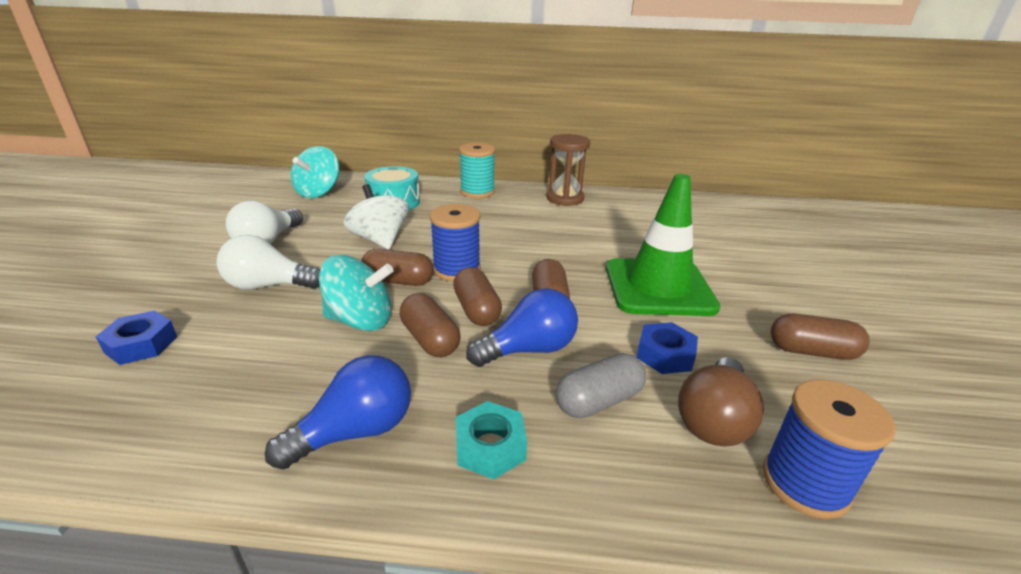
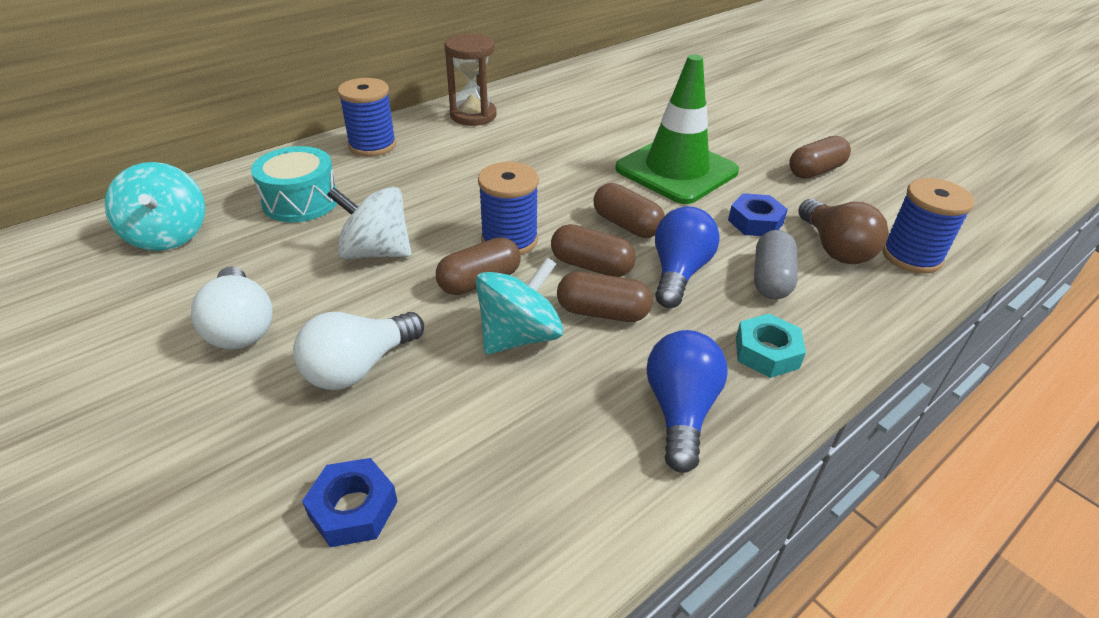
camera: 45 degrees left, 10 degrees up
(477, 192) = (372, 145): turquoise spool -> blue spool

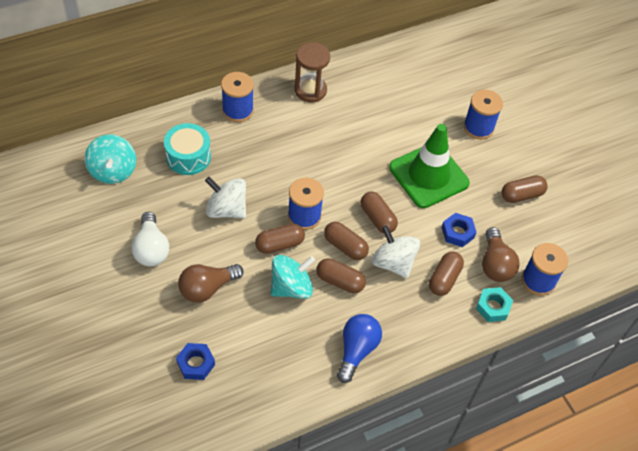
camera: 10 degrees right, 15 degrees up
(359, 367) = (207, 288): white light bulb -> brown light bulb
(678, 273) = (393, 262): blue light bulb -> white spinning top
(714, 119) = (478, 127): none -> blue spool
(766, 352) = (416, 327): turquoise nut -> turquoise nut (493, 307)
(770, 279) = (444, 279): grey capsule -> brown capsule

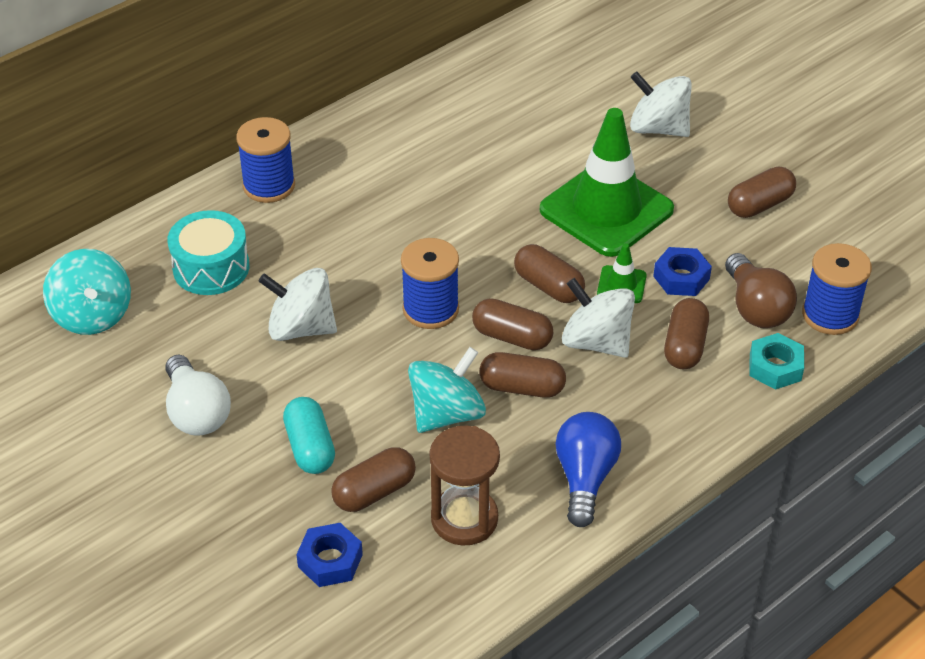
camera: 10 degrees left, 10 degrees down
(207, 288) = (310, 447): brown light bulb -> turquoise capsule
(279, 244) = (405, 358): brown capsule -> brown capsule (374, 492)
(310, 90) = (376, 133): brown hourglass -> brown hourglass (464, 519)
(420, 228) = (621, 285): none -> green traffic cone
(478, 127) = (658, 128): blue spool -> white spinning top

